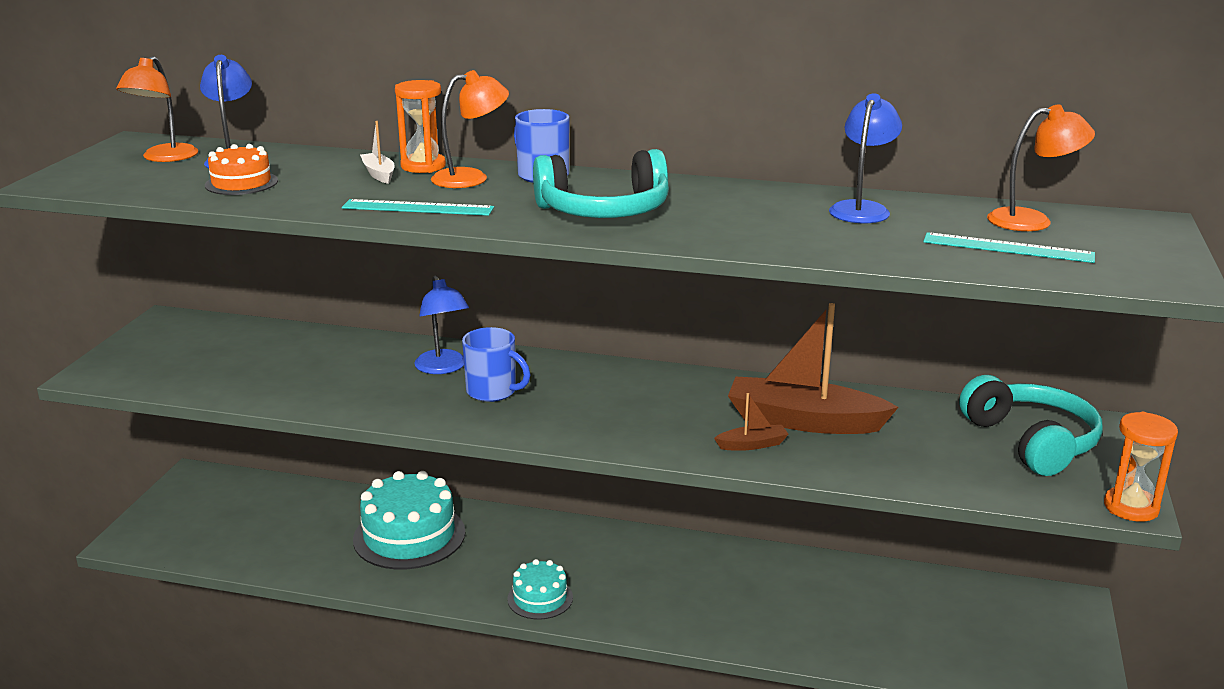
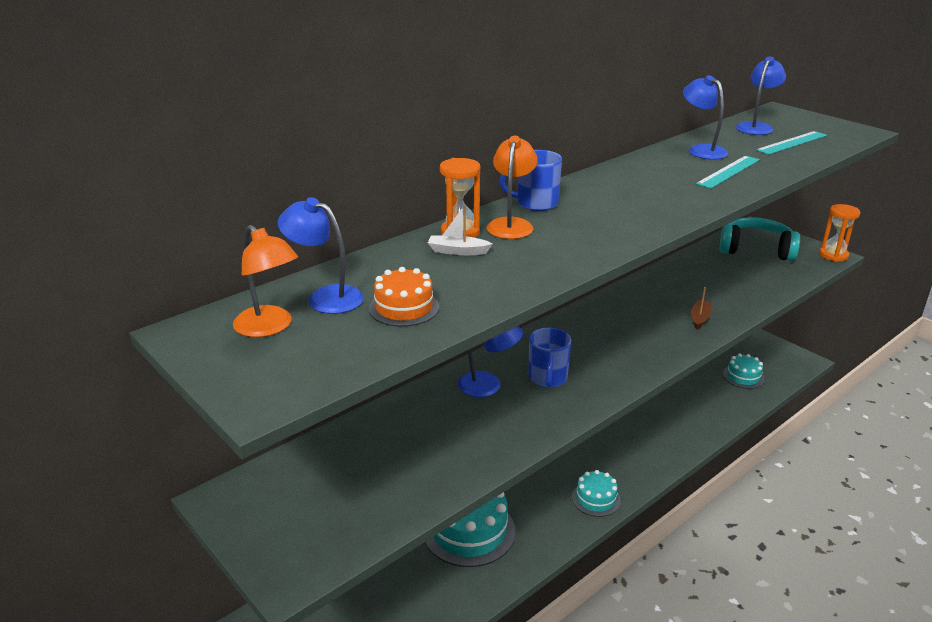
camera: 55 degrees left, 5 degrees up
(418, 208) = (559, 257): turquoise ruler -> turquoise ruler (728, 171)
(493, 392) = (547, 378): blue mug -> blue mug turned 120 degrees clockwise
(604, 211) = (634, 206): turquoise headphones -> none
(804, 421) = (685, 294): brown boat -> none
(951, 643) = (743, 377): none -> turquoise cake
(1032, 220) = (756, 127): orange lamp -> blue lamp

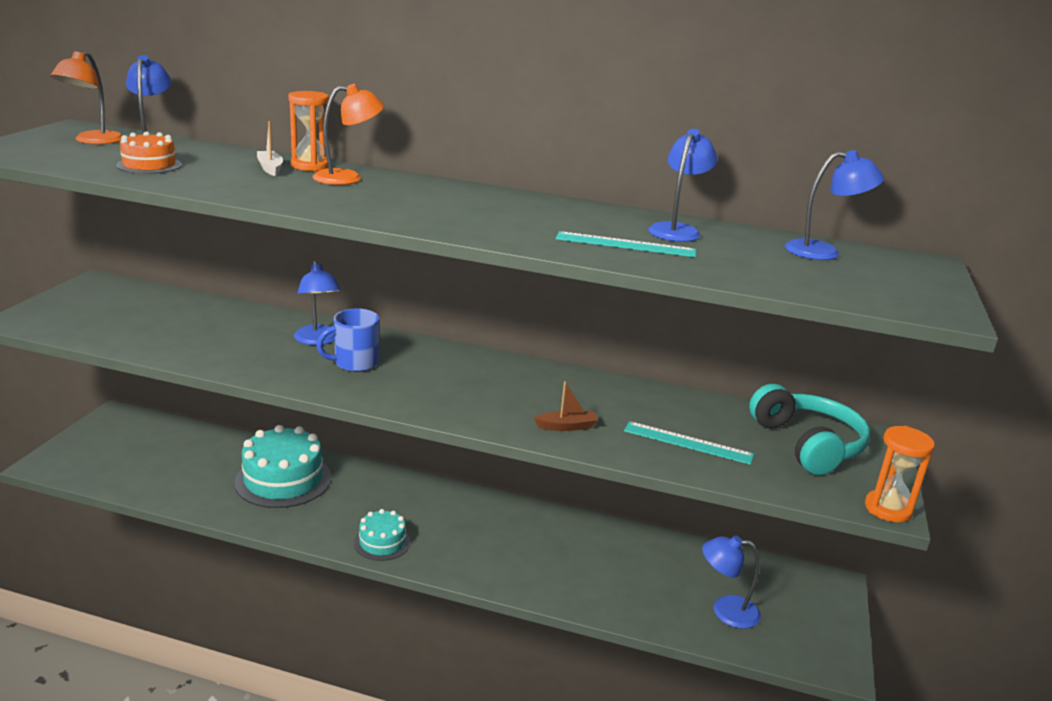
camera: 55 degrees right, 5 degrees down
(535, 203) = (409, 181): blue mug -> none
(743, 377) = (725, 611): turquoise cake -> blue lamp
(792, 143) = (798, 272): turquoise ruler -> turquoise ruler (688, 443)

